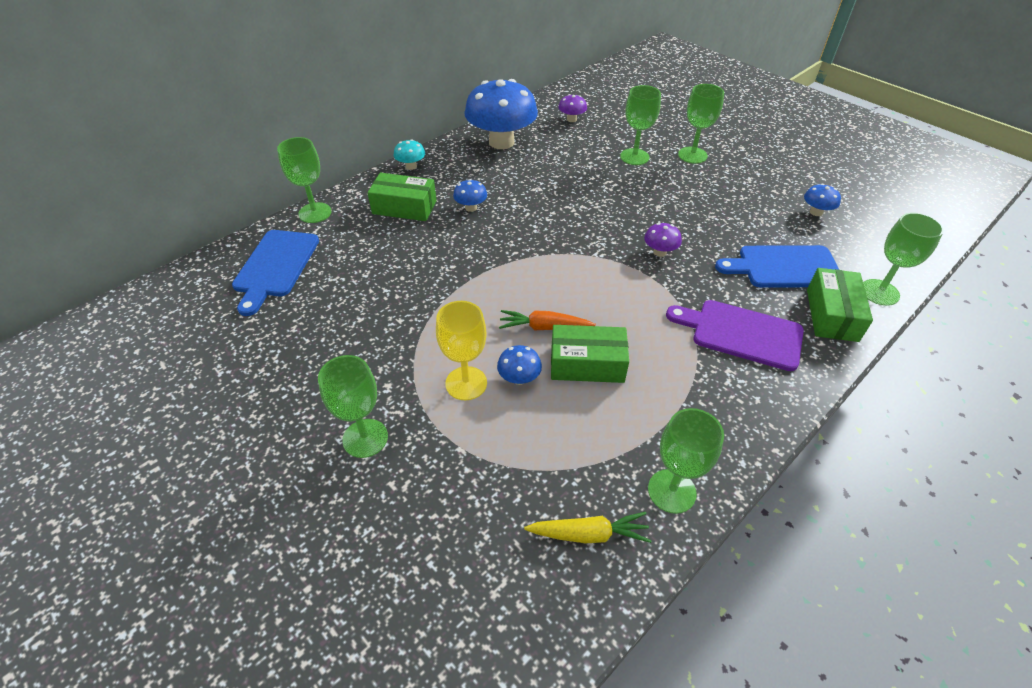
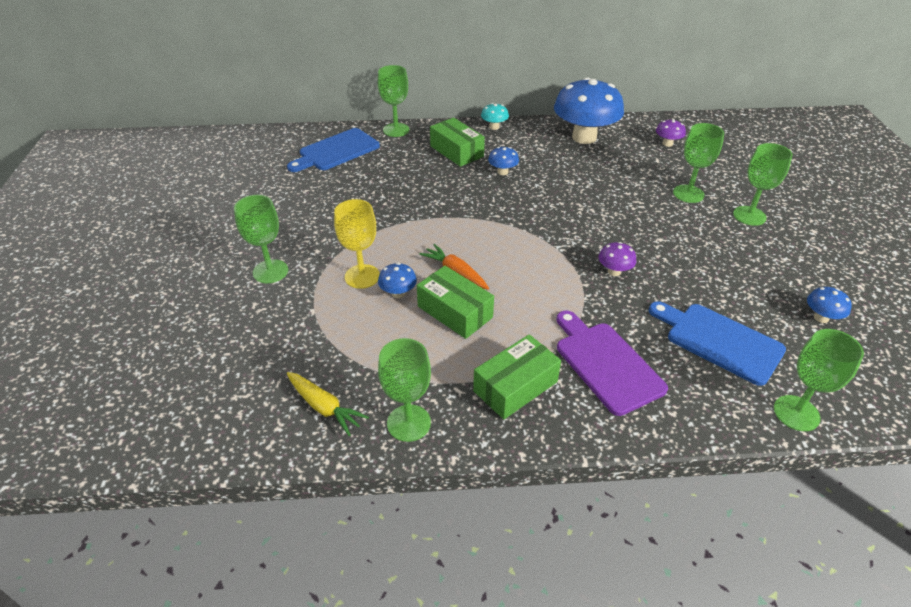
camera: 40 degrees right, 5 degrees down
(832, 315) = (715, 400): green box -> green box (515, 386)

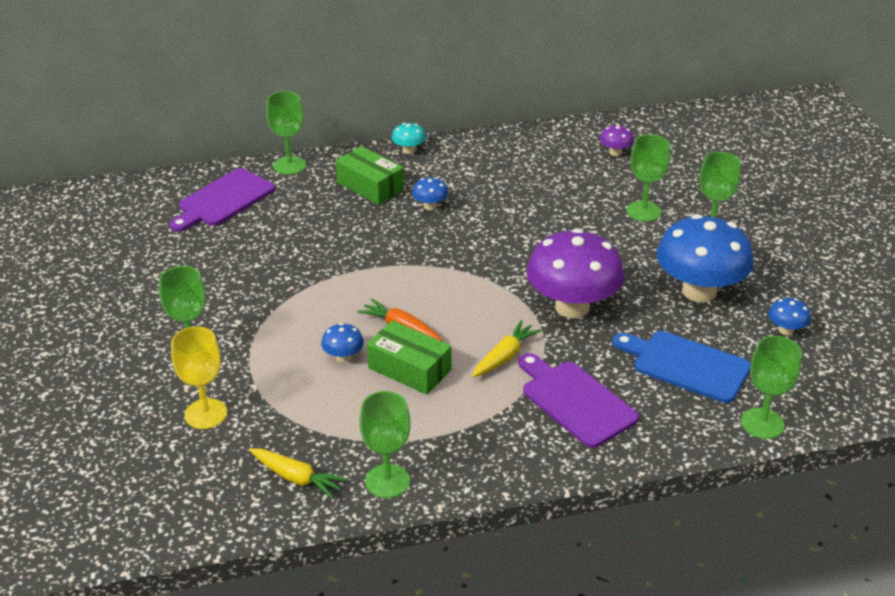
camera: 10 degrees left, 5 degrees down
(336, 151) = (223, 200): blue cutting board -> purple cutting board
(362, 276) = (298, 343): yellow goblet -> yellow goblet (206, 414)
(515, 386) = (487, 434): green box -> none
(544, 311) = (504, 356): none -> yellow carrot
(584, 137) = (518, 154): blue mushroom -> blue mushroom (699, 291)
(614, 271) = (572, 307): purple mushroom -> purple mushroom, size x2.38

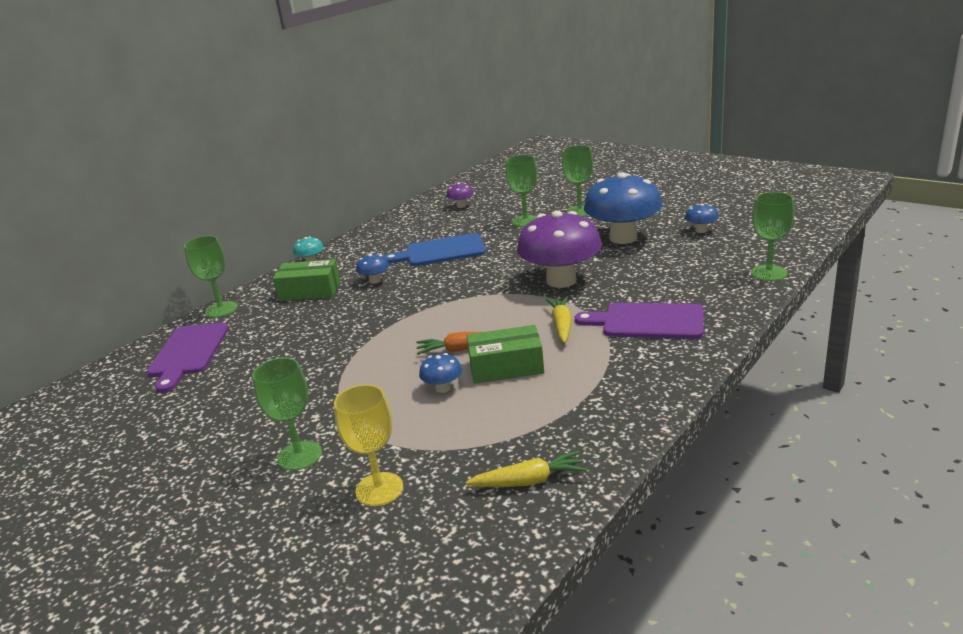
camera: 35 degrees left, 10 degrees down
(387, 481) = (602, 438): green goblet -> none
(686, 365) = (679, 271): blue cutting board -> blue cutting board (441, 251)

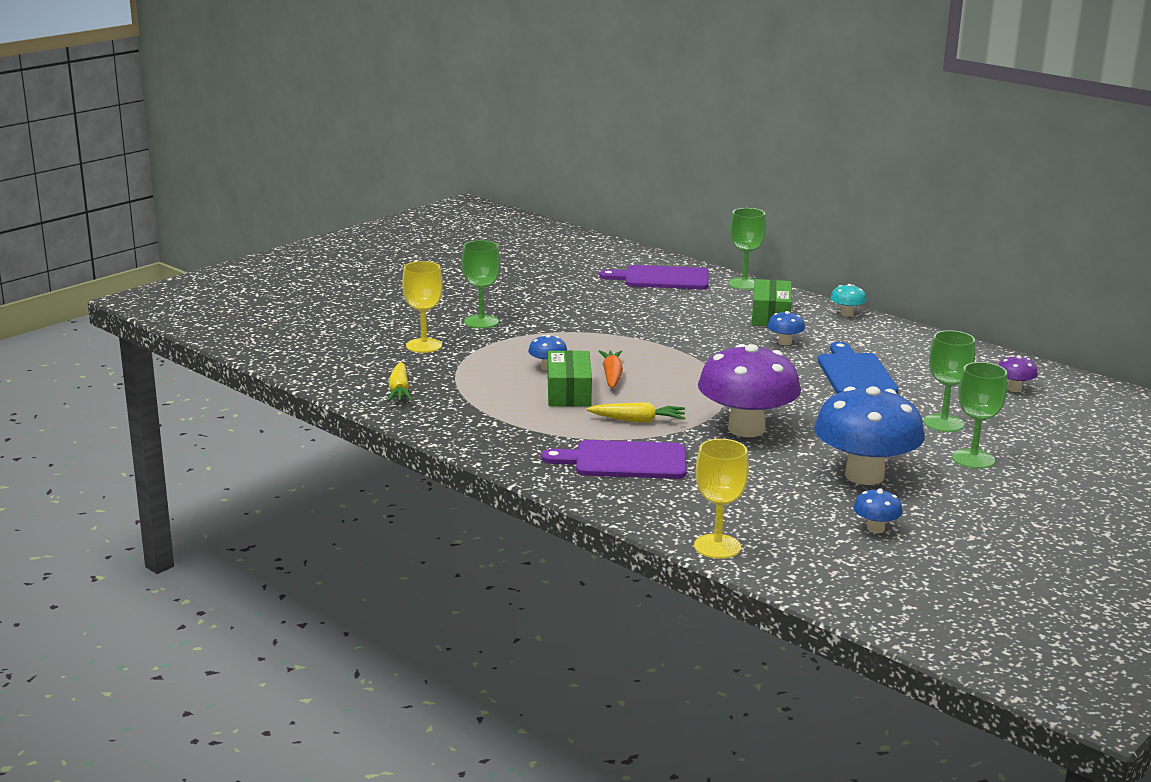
camera: 90 degrees right, 5 degrees down
(647, 322) = (624, 461): purple cutting board -> purple cutting board turned 105 degrees counterclockwise
(768, 273) = (717, 546): green goblet -> yellow goblet

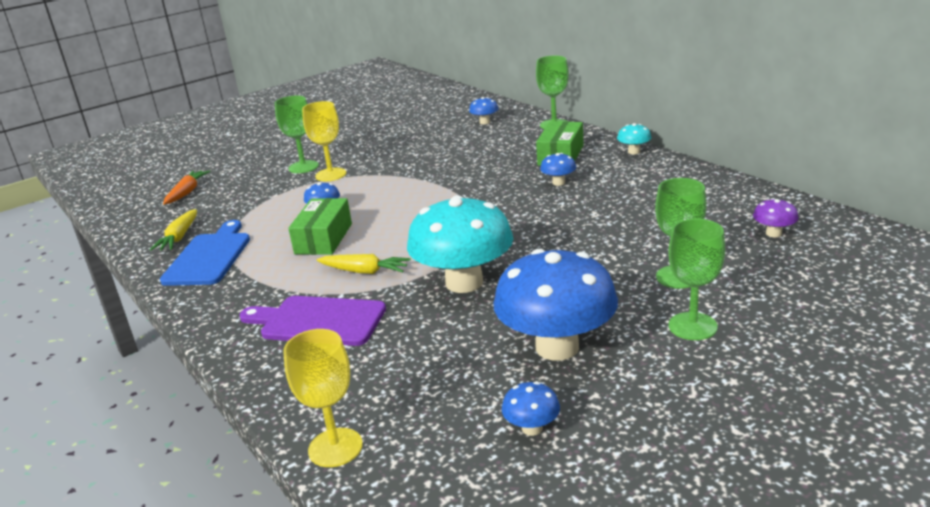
camera: 15 degrees right, 5 degrees up
(424, 345) = (238, 191): yellow goblet -> yellow goblet (331, 175)
(612, 376) = (375, 220): orange carrot -> orange carrot (187, 192)
(662, 278) = (484, 122): purple cutting board -> blue mushroom
(746, 429) = (464, 282): purple mushroom -> turquoise mushroom
(855, 373) = (610, 216): blue cutting board -> blue cutting board (209, 257)

